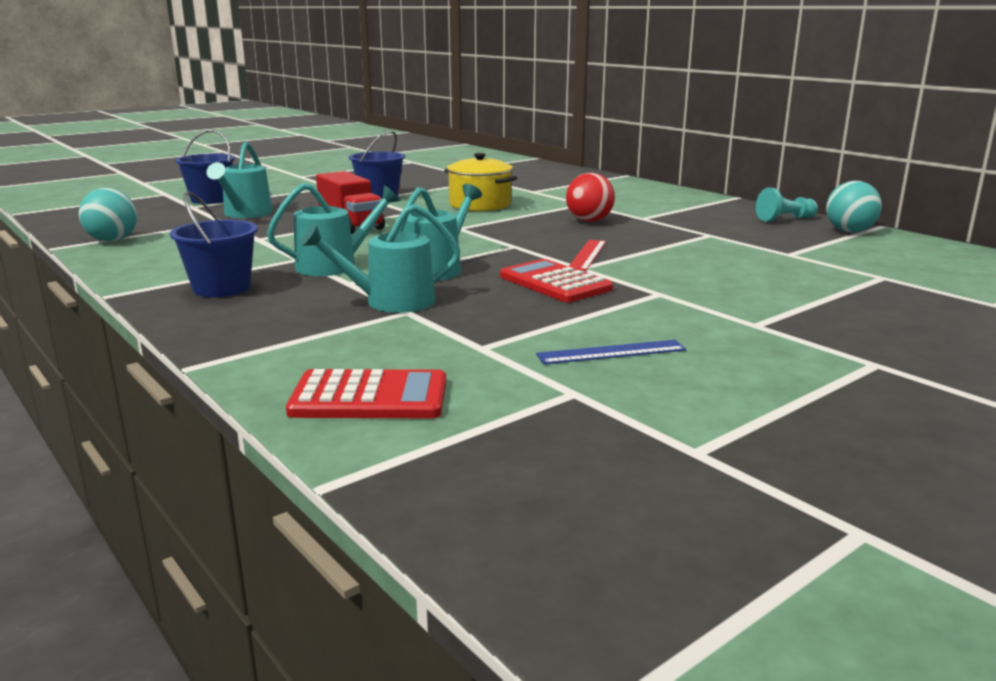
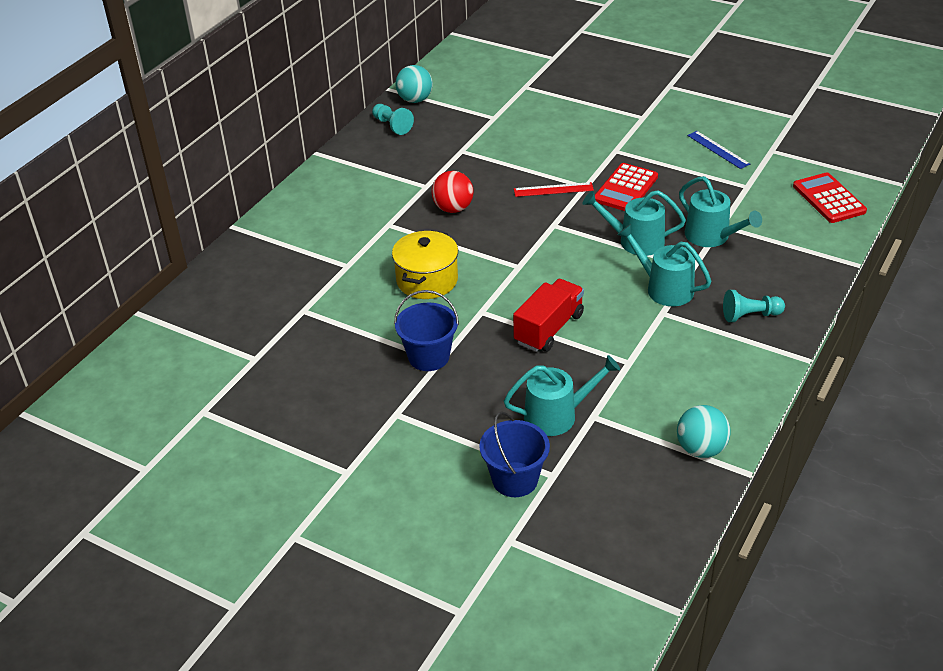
camera: 110 degrees left, 20 degrees up
(222, 288) = (750, 315): blue bucket -> turquoise pawn

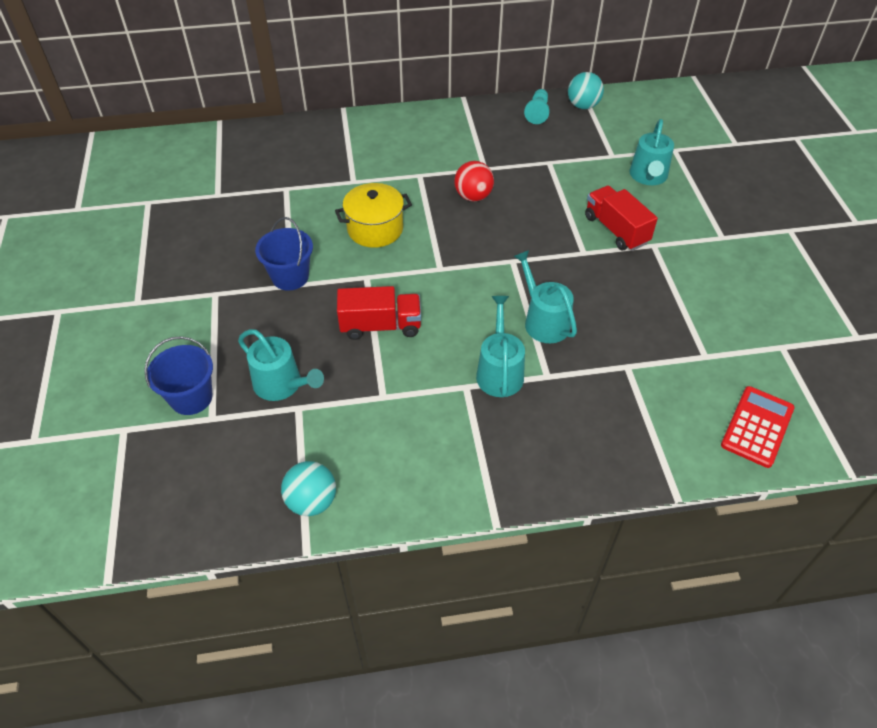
camera: 50 degrees right, 10 degrees up
(553, 189) = (558, 237): red ruler -> none
(579, 159) = (616, 230): none -> red truck
(625, 188) = (608, 278): red calculator -> none
(711, 236) = (603, 367): turquoise watering can -> turquoise watering can (648, 176)
(718, 149) = (736, 309): blue ruler -> none
(750, 315) = (519, 450): turquoise pawn -> none

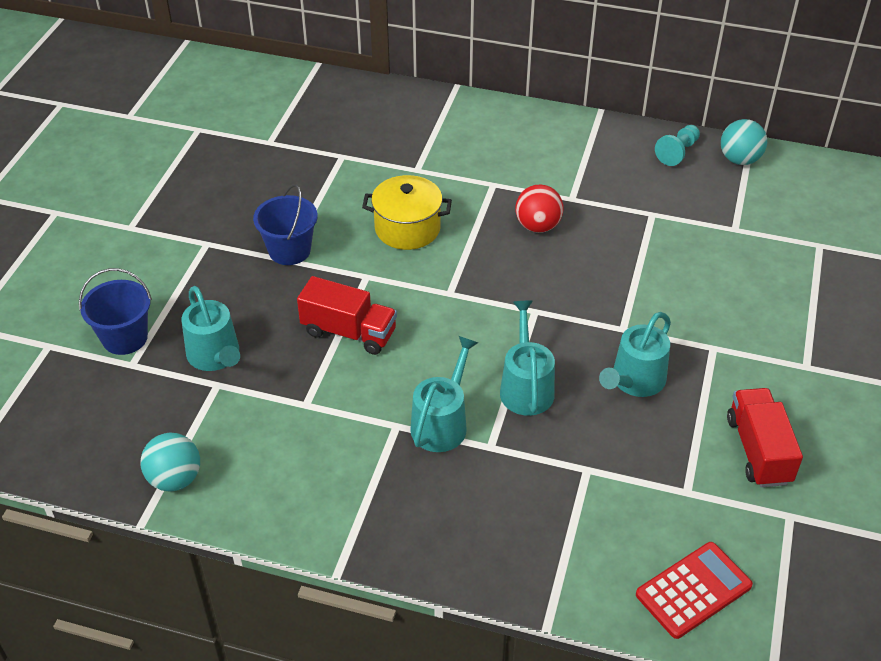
camera: 25 degrees right, 5 degrees down
(616, 230) = (679, 316): red truck -> red truck (758, 450)
(648, 176) = (763, 266): turquoise watering can -> turquoise watering can (635, 381)

